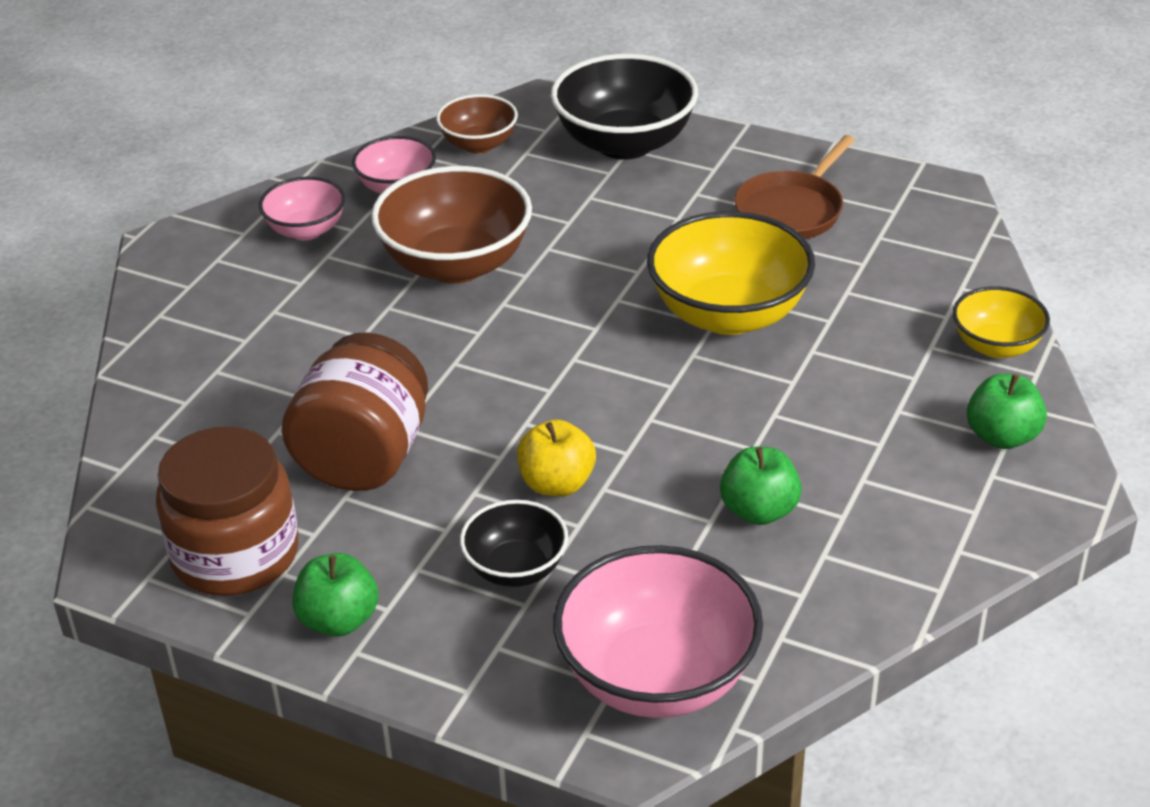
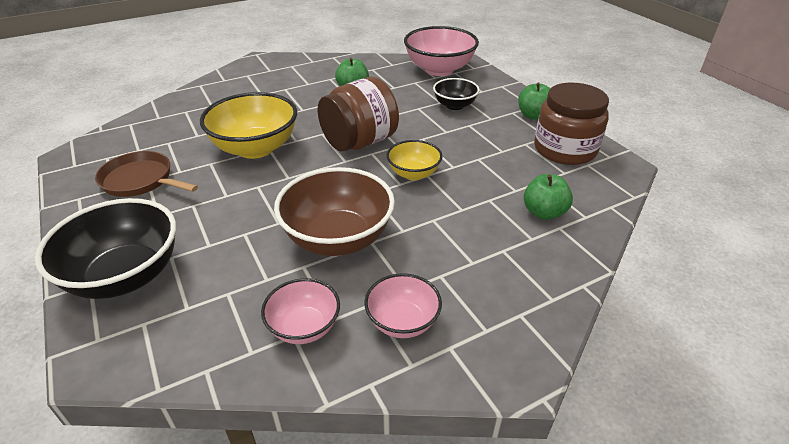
camera: 145 degrees left, 0 degrees up
(364, 457) = (481, 161): brown jar -> brown jar (359, 142)
(479, 144) = (201, 338): brown bowl -> none
(557, 484) = (411, 121): yellow apple -> none
(792, 210) = (141, 180): brown pan -> brown pan turned 135 degrees counterclockwise
(996, 346) = (192, 96): yellow bowl -> yellow bowl (413, 174)
(1002, 436) = (247, 76): green apple -> green apple (544, 212)

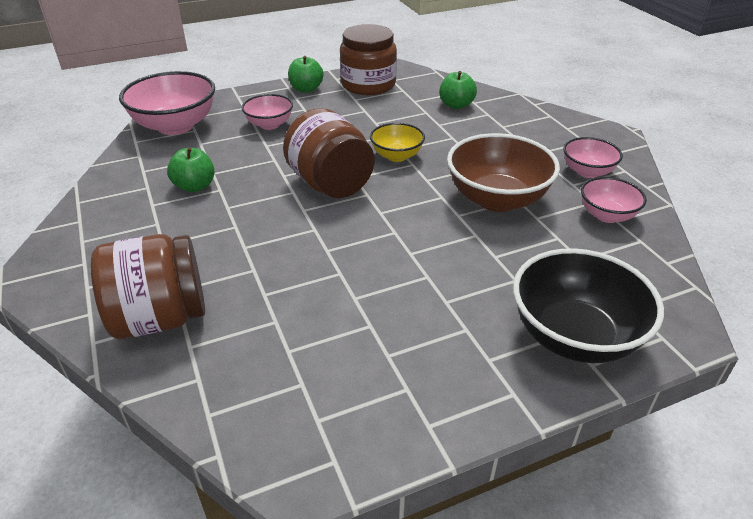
camera: 85 degrees left, 0 degrees up
(141, 180) = (389, 362): brown pan -> none
(213, 99) = (160, 318): none -> brown jar
(255, 148) = (326, 260): yellow bowl -> none
(454, 105) = (269, 124): black bowl -> pink bowl

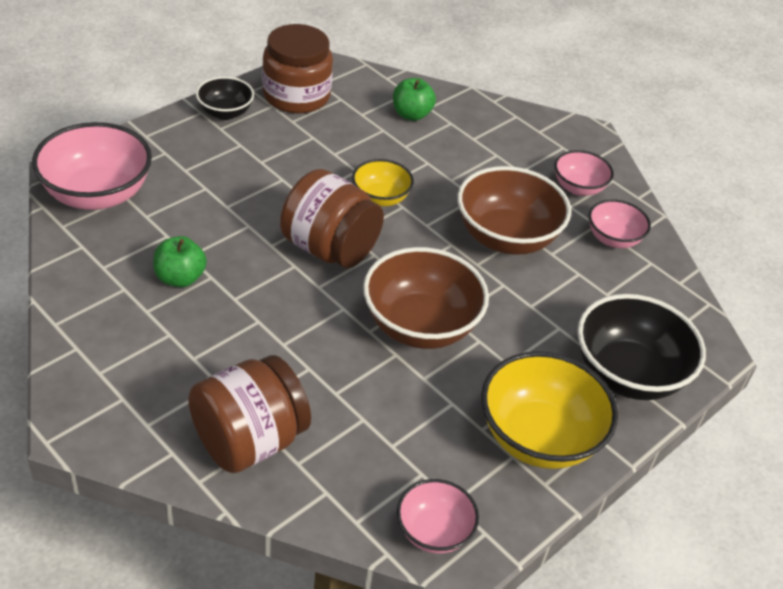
camera: 25 degrees left, 5 degrees up
(269, 124) = (212, 175): pink bowl -> pink bowl (434, 532)
(306, 89) = (225, 113): green apple -> black bowl
(376, 254) = (420, 326): none -> brown bowl
(444, 377) = (538, 438): none -> yellow bowl

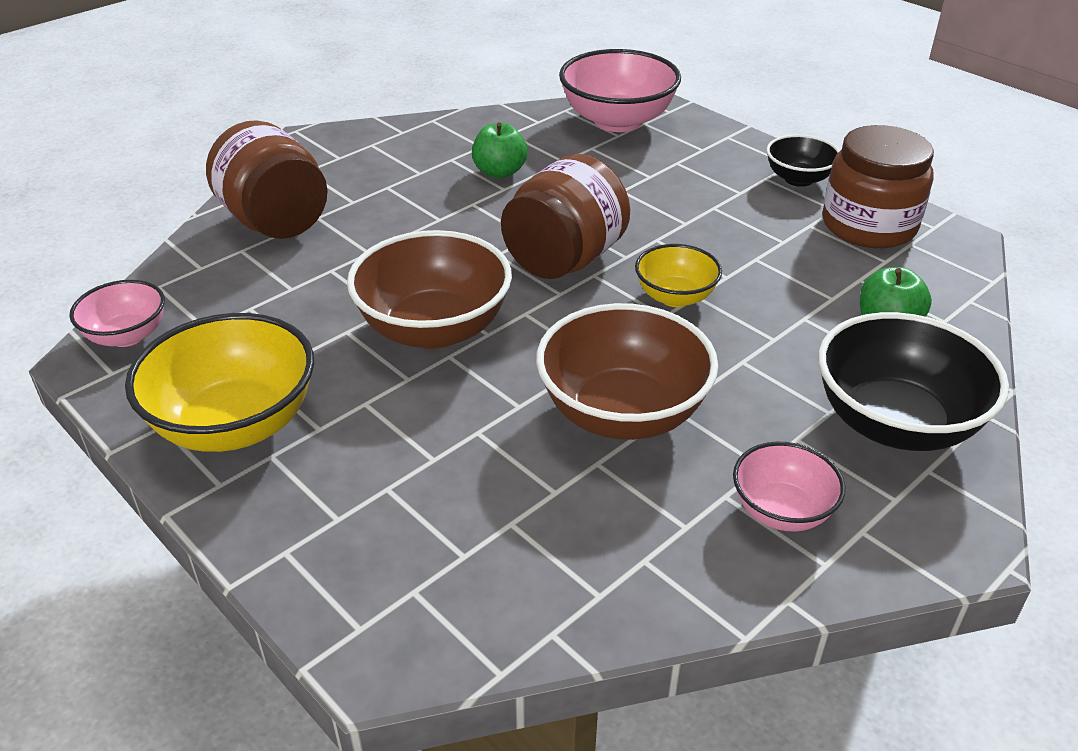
camera: 95 degrees right, 5 degrees down
(613, 239) = (652, 546): pink bowl -> none
(628, 374) = (334, 530): black bowl -> black bowl (894, 423)

